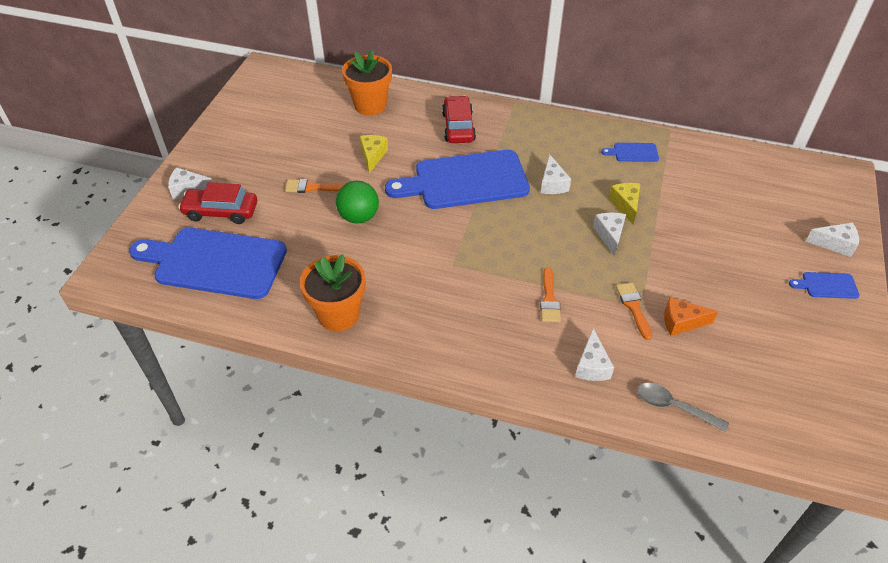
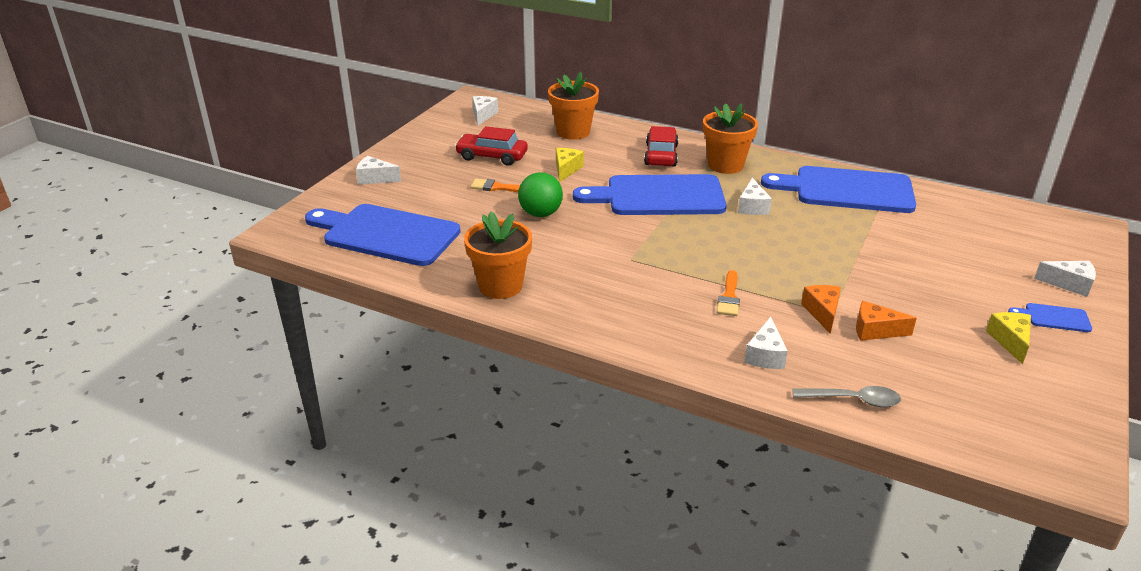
camera: 10 degrees right, 15 degrees down
(221, 211) = (402, 197): red car -> red car (492, 156)
(520, 133) = (725, 165): none -> orange flower pot
(609, 235) = (807, 253): white cheese -> white cheese (483, 115)
(626, 205) = (830, 230): yellow cheese -> yellow cheese (1010, 341)
(633, 152) = (847, 190): blue cutting board -> blue cutting board, size x2.43
(633, 307) = (822, 313): orange brush -> orange cheese
(674, 407) = (853, 400): grey spoon -> grey spoon turned 150 degrees clockwise

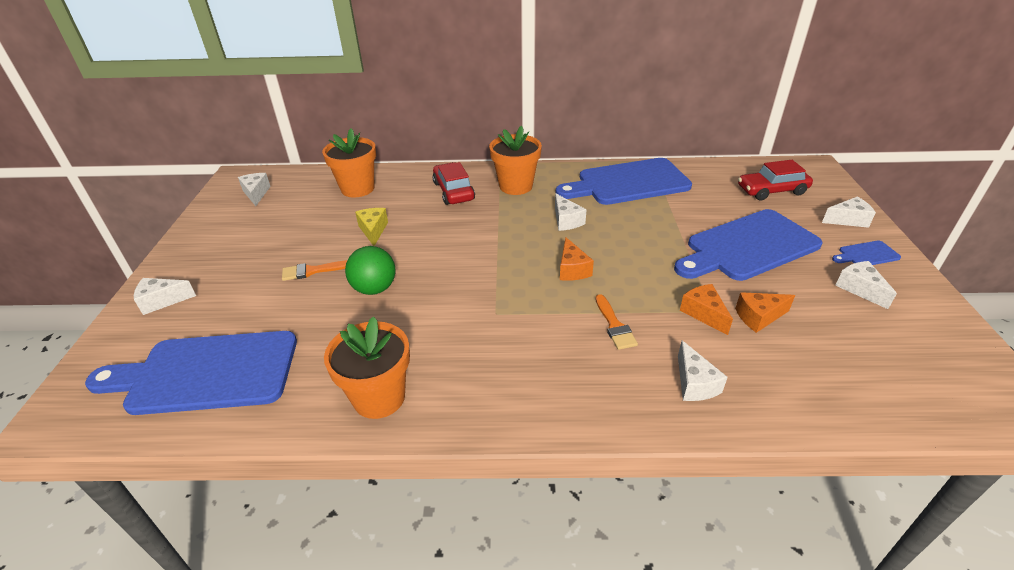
camera: 25 degrees left, 5 degrees up
(492, 156) = (288, 236): red car -> red car (771, 190)
(658, 196) = (478, 234): blue cutting board -> blue cutting board (748, 247)
(725, 246) = (572, 269): none -> orange cheese
(853, 400) = (805, 406): grey spoon -> none
(1010, 341) = (860, 289): yellow cheese -> white cheese

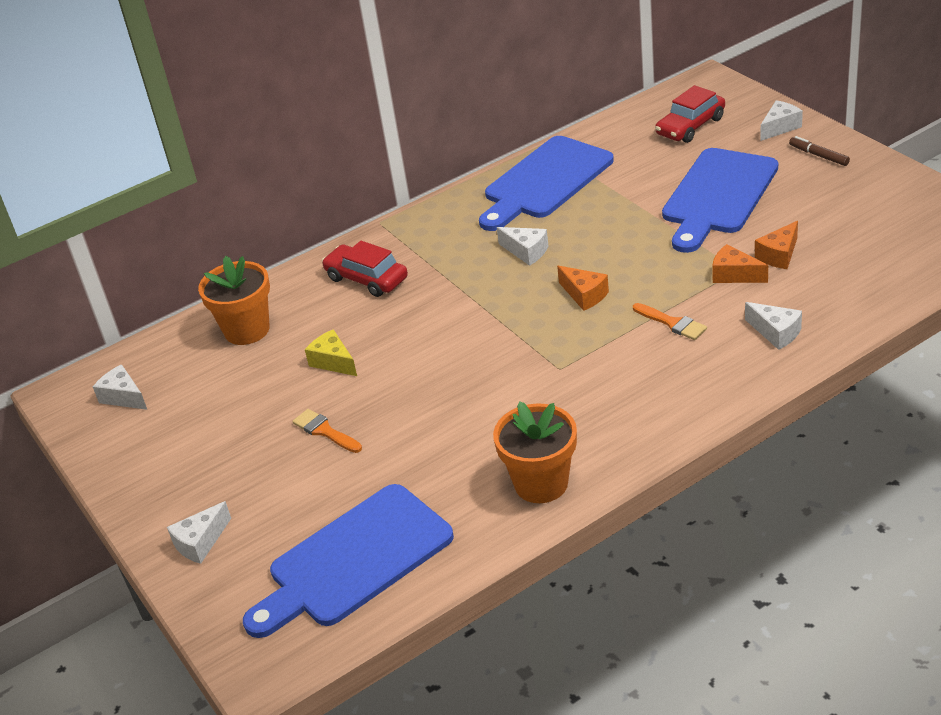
camera: 30 degrees left, 0 degrees up
(312, 271) = (325, 431): orange brush -> orange brush turned 90 degrees clockwise
(374, 289) = (415, 411): green ball -> none
(516, 186) = (429, 240): orange flower pot -> none
(860, 289) = (835, 191): white cheese -> none
(866, 254) = (818, 155): blue cutting board -> brown marker

